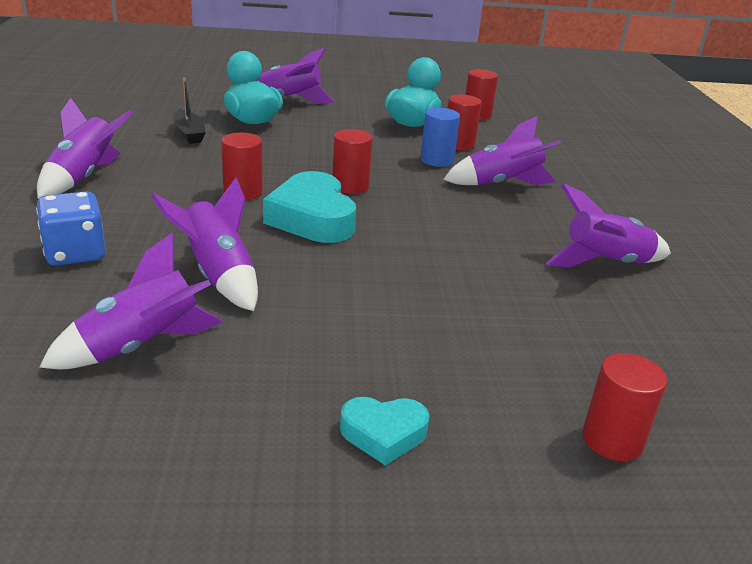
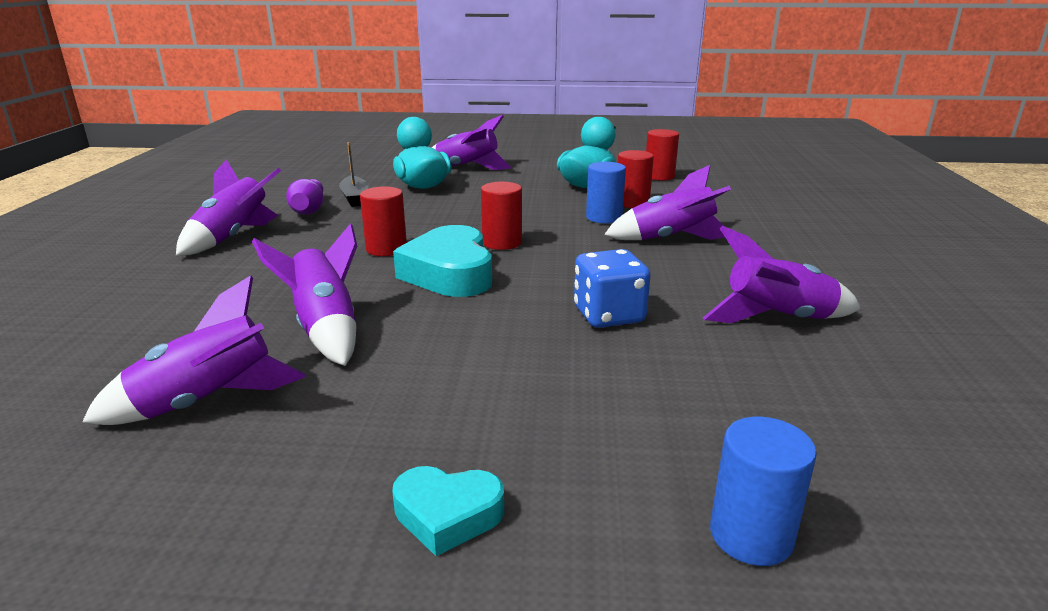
camera: 10 degrees right, 5 degrees down
(75, 253) = (188, 306): blue dice -> blue dice (609, 315)
(147, 146) = (309, 209): none -> purple bowling pin
(612, 440) = (751, 535): red cylinder -> blue cylinder

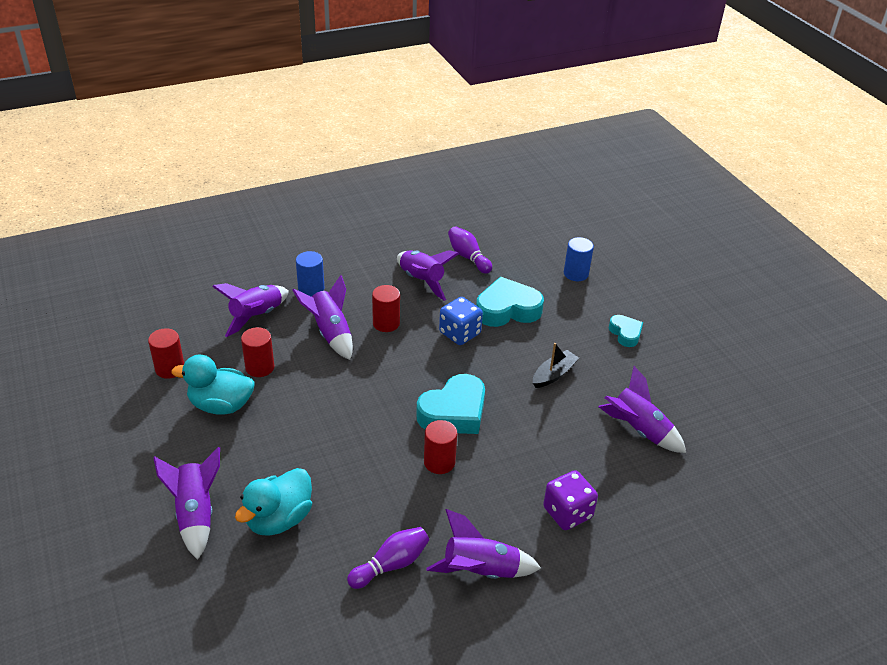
camera: 120 degrees left, 15 degrees up
(201, 294) = (567, 513): none -> purple dice
(325, 329) = (555, 429): purple rocket -> purple rocket (256, 316)
(355, 198) = (342, 550): black boat -> black boat (553, 374)
(502, 243) = (388, 408): red cylinder -> red cylinder (386, 323)
(604, 217) = (304, 373): blue cylinder -> blue cylinder (311, 289)
(647, 377) = (507, 309): none -> turquoise heart
(859, 386) = (468, 257): none -> purple bowling pin

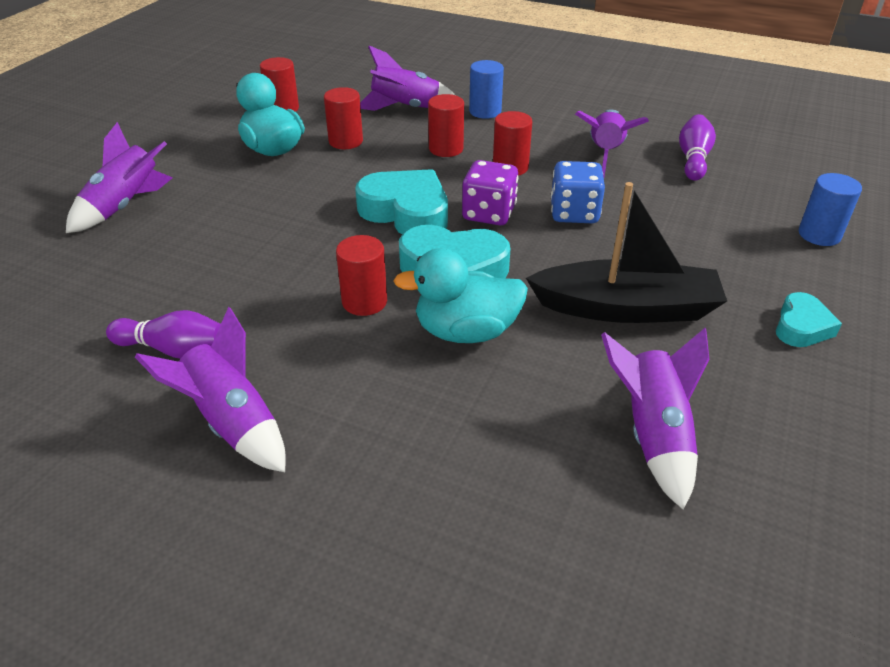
camera: 50 degrees right, 0 degrees up
(279, 519) = (166, 249): turquoise duck -> turquoise duck (466, 332)
(330, 333) = (446, 149): purple rocket -> red cylinder
(507, 309) = (666, 222): turquoise heart -> turquoise heart (406, 212)
(553, 374) = (627, 308): black boat -> black boat, size x1.90
(567, 513) = (413, 448): purple dice -> purple dice (489, 213)

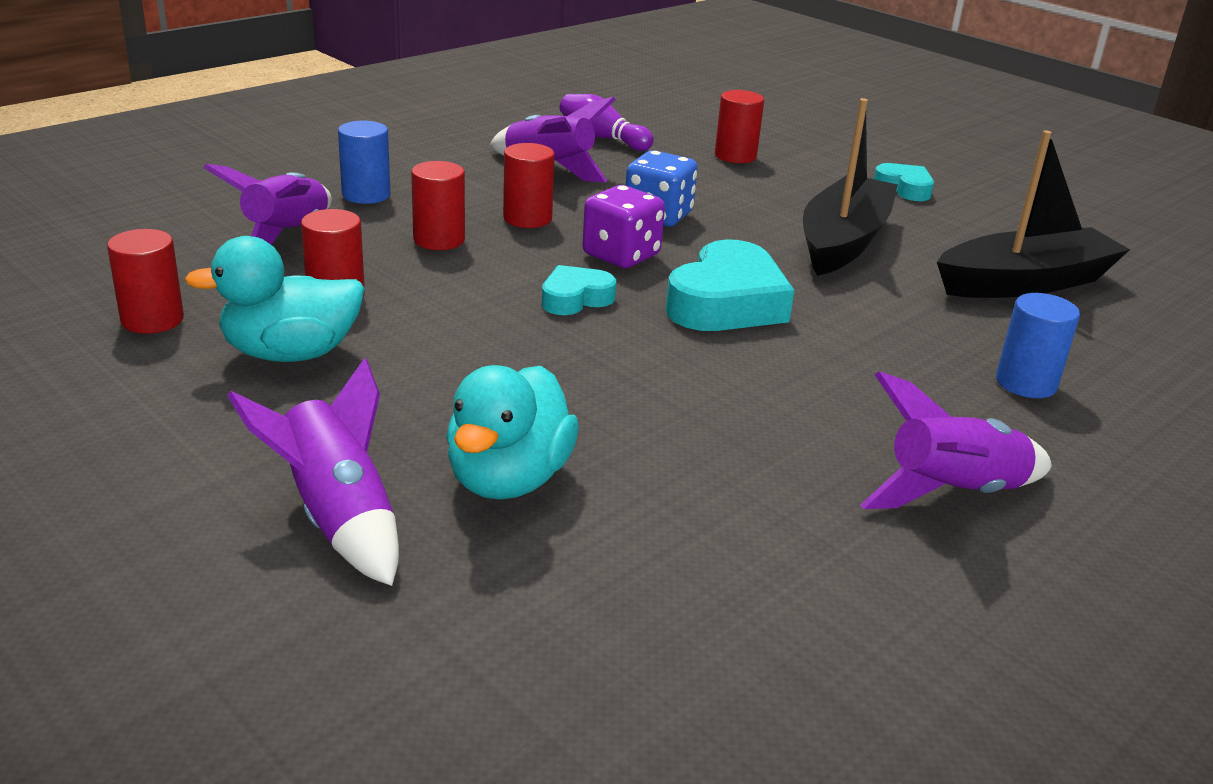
camera: 70 degrees left, 10 degrees down
(174, 350) = (789, 517): purple bowling pin -> none
(364, 302) = (756, 366): red cylinder -> red cylinder (735, 156)
(406, 212) = (575, 299): turquoise heart -> turquoise heart, size x0.56
(466, 332) = (843, 323): turquoise duck -> turquoise duck (508, 479)
(653, 435) = (1025, 283): purple rocket -> black boat
(819, 235) = (776, 140): blue cylinder -> blue cylinder (1026, 383)

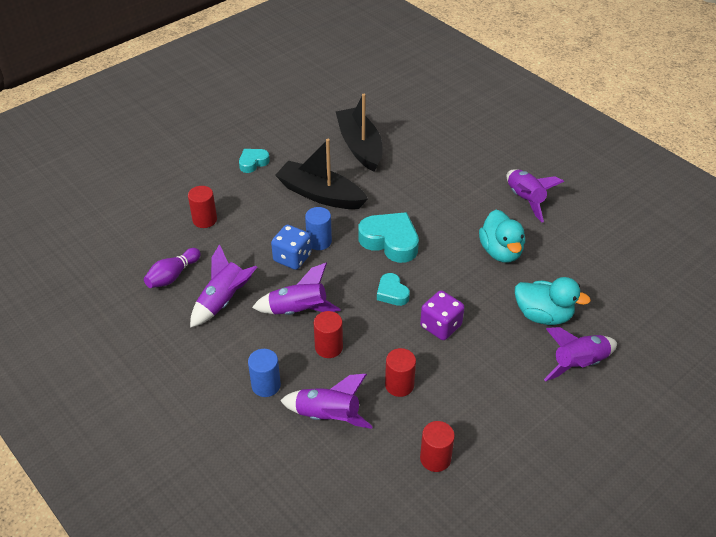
camera: 85 degrees left, 15 degrees up
(291, 354) = (460, 395): turquoise duck -> turquoise duck (501, 251)
(527, 218) = (298, 311): red cylinder -> purple rocket
(621, 255) = (342, 275): purple dice -> purple dice (441, 326)
(1026, 383) = (447, 166): blue cylinder -> blue cylinder (319, 241)

